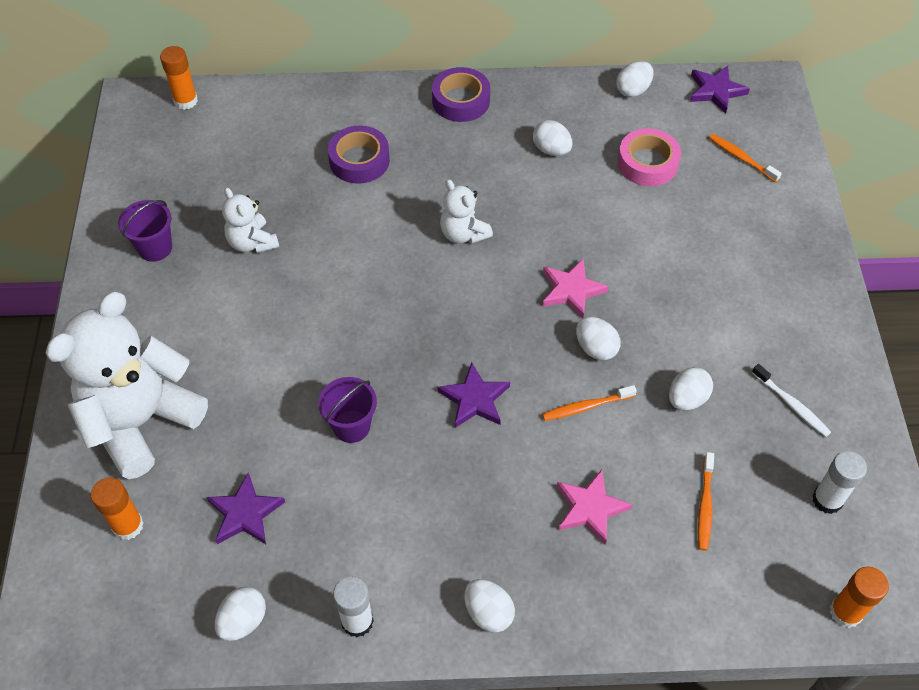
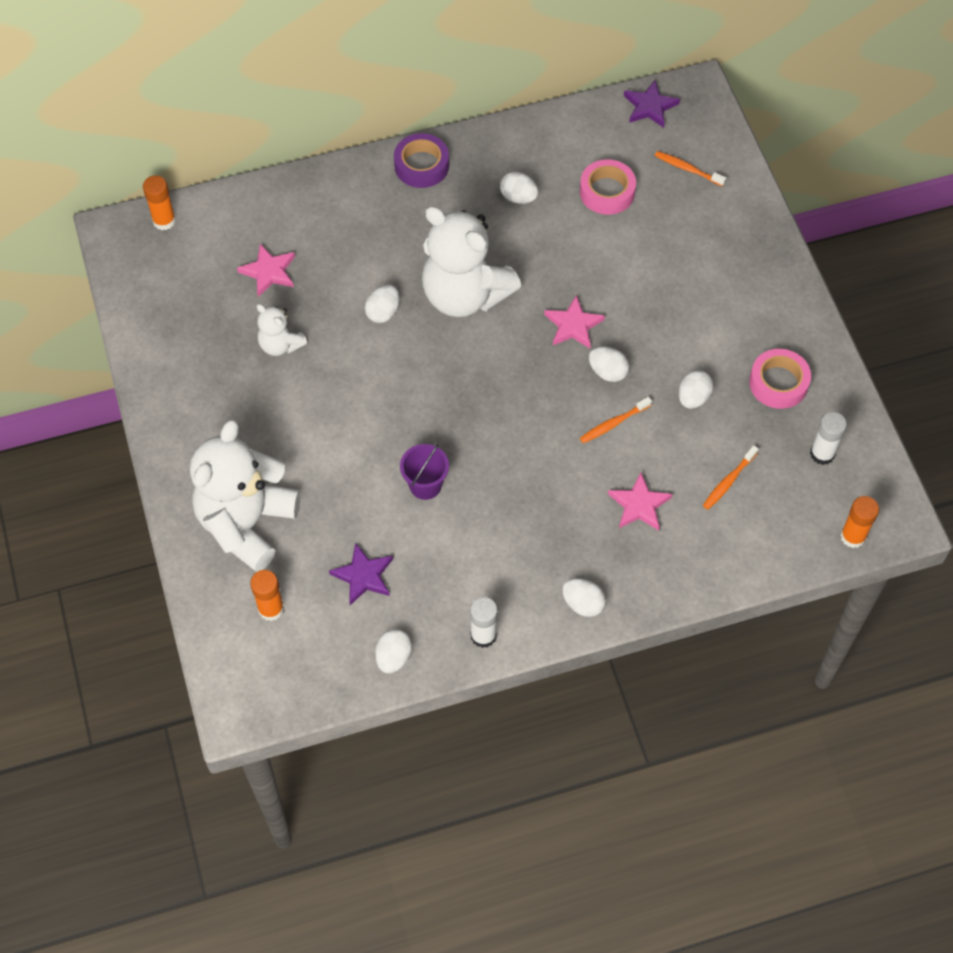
camera: 15 degrees left, 5 degrees up
(155, 248) = (195, 369): purple bucket -> none
(269, 169) = (269, 272): none -> pink star
(359, 160) = (348, 245): purple tape -> none
(463, 234) = (465, 295): white teddy bear -> white teddy bear, size x2.08
(474, 399) = (520, 439): purple star -> none
(633, 90) = (575, 122): white egg -> white egg (383, 312)
(705, 506) = (728, 481): orange toothbrush -> orange toothbrush turned 45 degrees clockwise
(791, 405) = (778, 383): white toothbrush -> pink tape

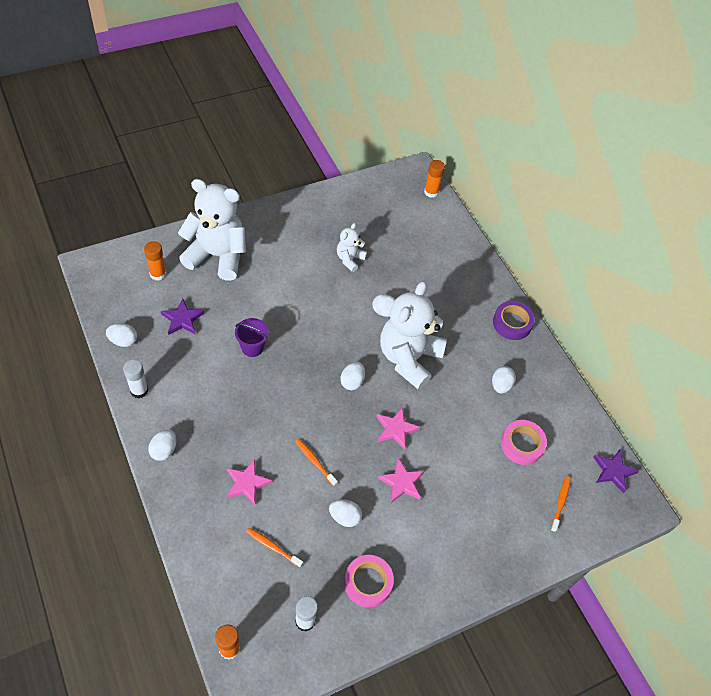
camera: 75 degrees right, 5 degrees down
(269, 272) = (404, 248): pink star -> pink star (402, 482)
(607, 372) = (359, 455): white egg -> white egg (352, 381)

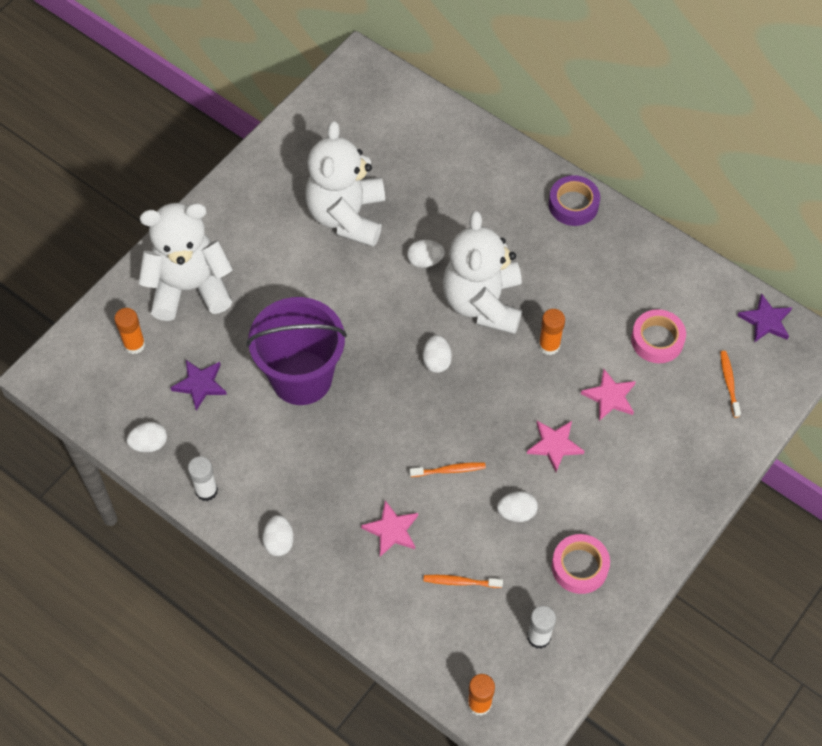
camera: 20 degrees left, 5 degrees up
(252, 347) = (301, 378): purple bucket -> purple bucket, size x2.18
(314, 461) = (449, 470): orange toothbrush -> orange toothbrush turned 150 degrees clockwise
(349, 259) = (347, 216): white teddy bear -> white teddy bear, size x2.08
(395, 429) = (515, 390): pink star -> pink star (610, 397)
(431, 192) = (391, 83): orange glue stick -> orange glue stick (549, 345)
(500, 385) = (599, 284): white egg -> none

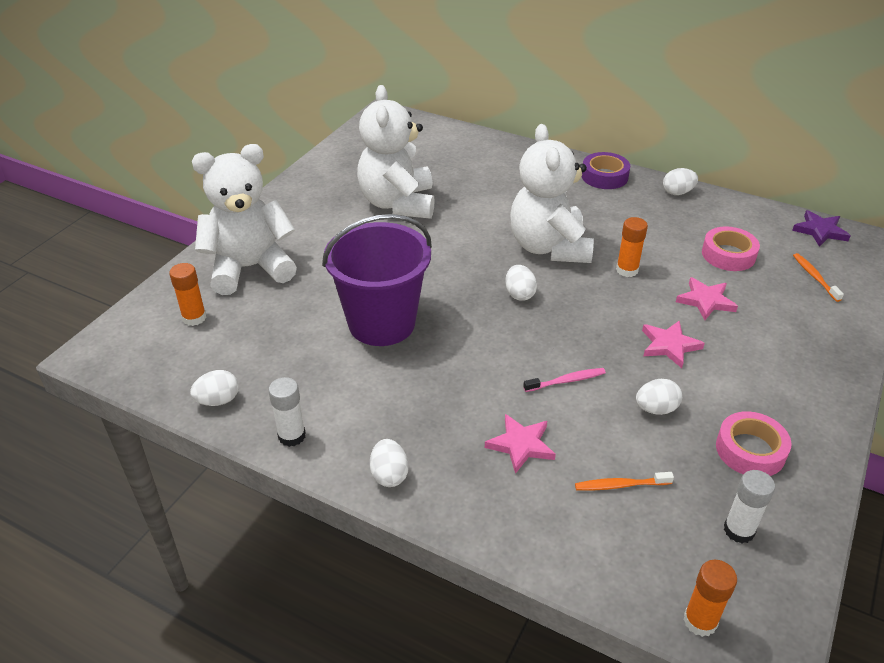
camera: 10 degrees left, 20 degrees down
(200, 384) = (271, 342): purple star -> none
(425, 261) = (482, 225): white egg -> white egg (677, 192)
(449, 470) = (566, 381): orange toothbrush -> pink toothbrush

